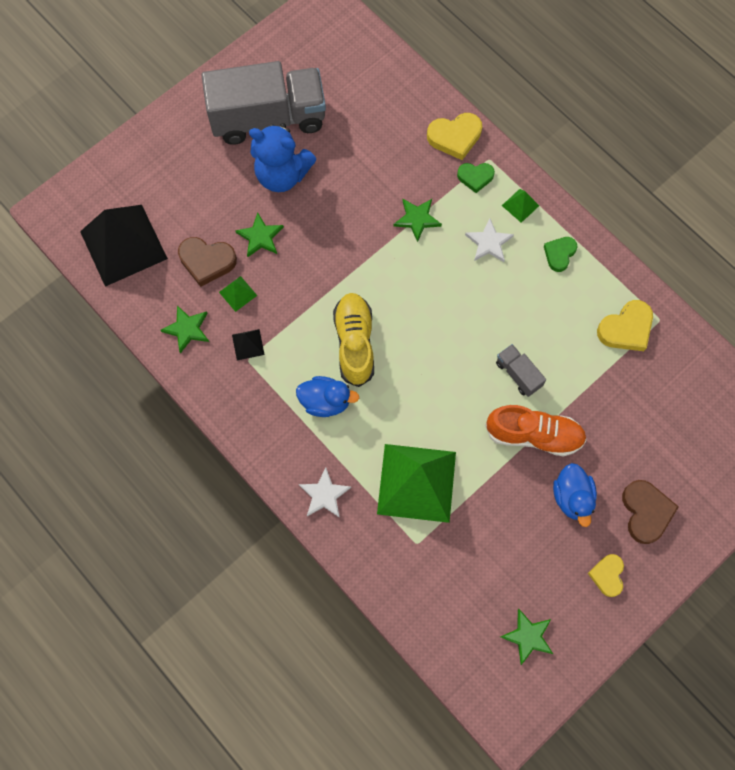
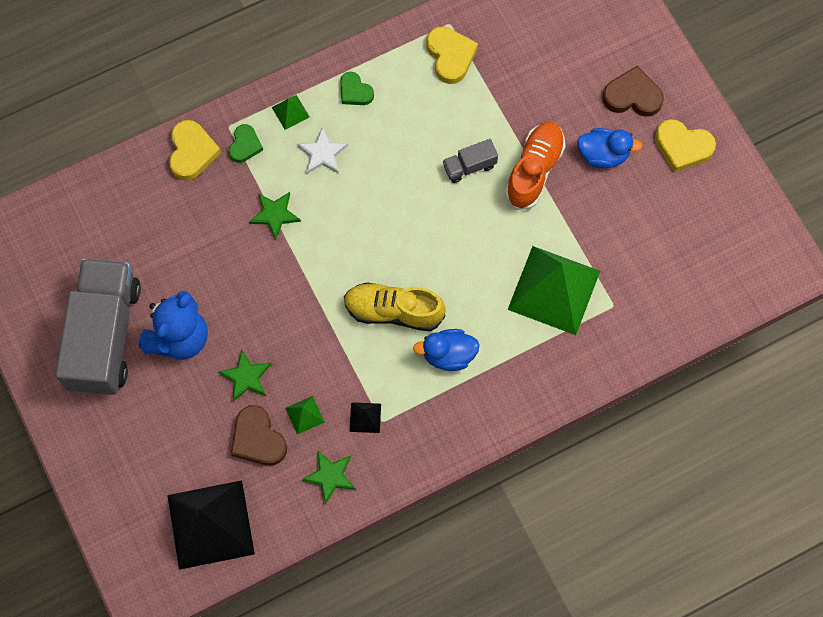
camera: 75 degrees left, 0 degrees up
(207, 261) = (258, 439): brown heart -> brown heart turned 120 degrees clockwise
(324, 494) = (544, 379): white star -> none
(325, 401) = (448, 355): blue duck -> blue duck turned 120 degrees counterclockwise
(528, 636) = (722, 231): green star -> none
(607, 575) = (682, 147): yellow heart -> yellow heart, size x1.53

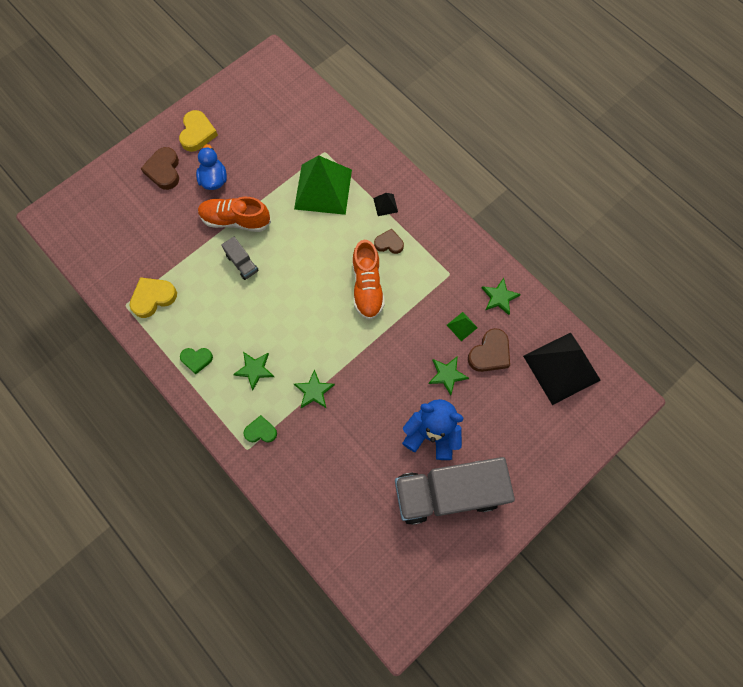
camera: 105 degrees left, 0 degrees up
(192, 152) = (276, 472): yellow heart -> none
(290, 112) = (224, 404): green pyramid -> none
(322, 153) = (254, 370): white star -> green star
(355, 91) = (196, 359): green heart -> green heart turned 60 degrees clockwise
(365, 417) = (450, 285): black pyramid -> black pyramid (385, 205)
(393, 311) = (367, 286): yellow shoe -> orange shoe
(448, 355) = (389, 243): blue duck -> brown heart

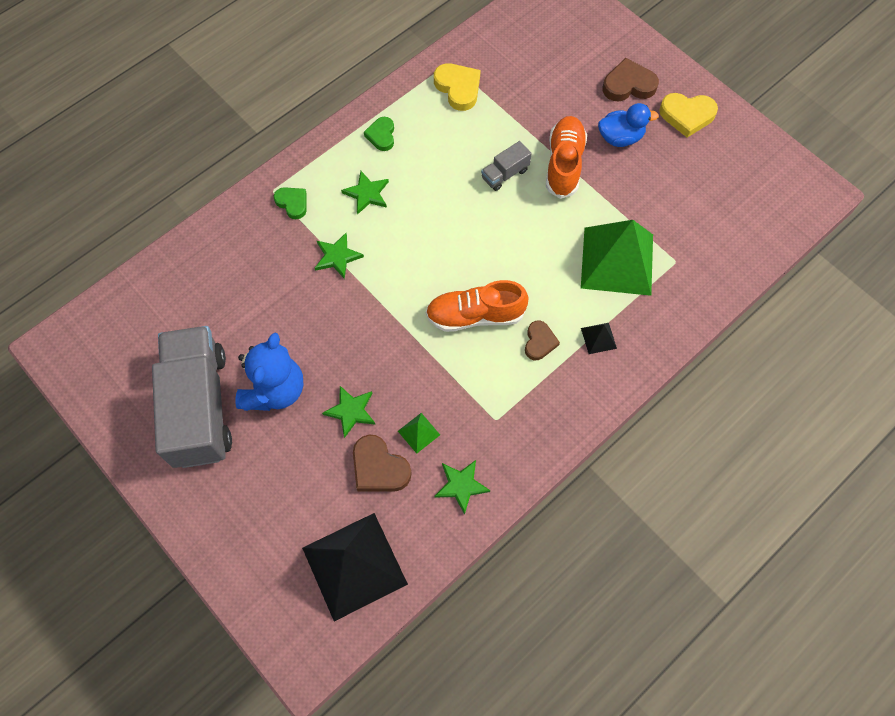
camera: 90 degrees right, 5 degrees down
(261, 431) = (292, 203): green heart -> green heart turned 45 degrees counterclockwise

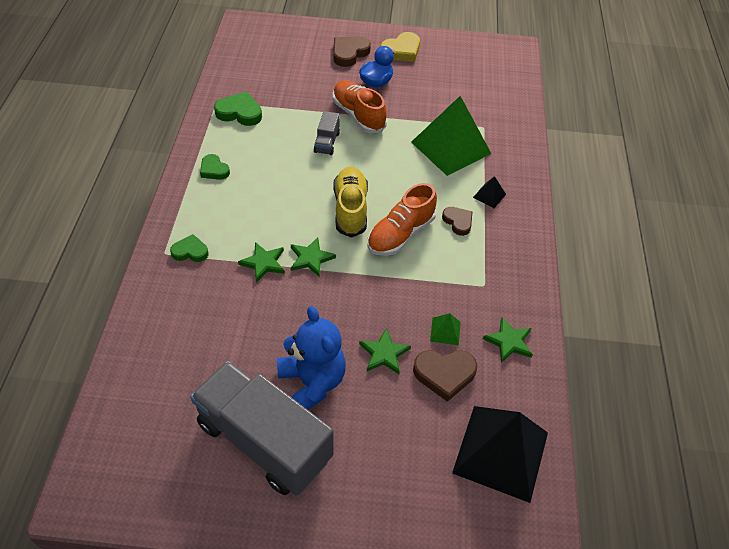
camera: 45 degrees left, 15 degrees down
(367, 194) = (242, 211): green star -> green star (311, 258)
(457, 258) = (350, 209): none -> yellow shoe
(458, 88) = (239, 112): yellow heart -> green heart

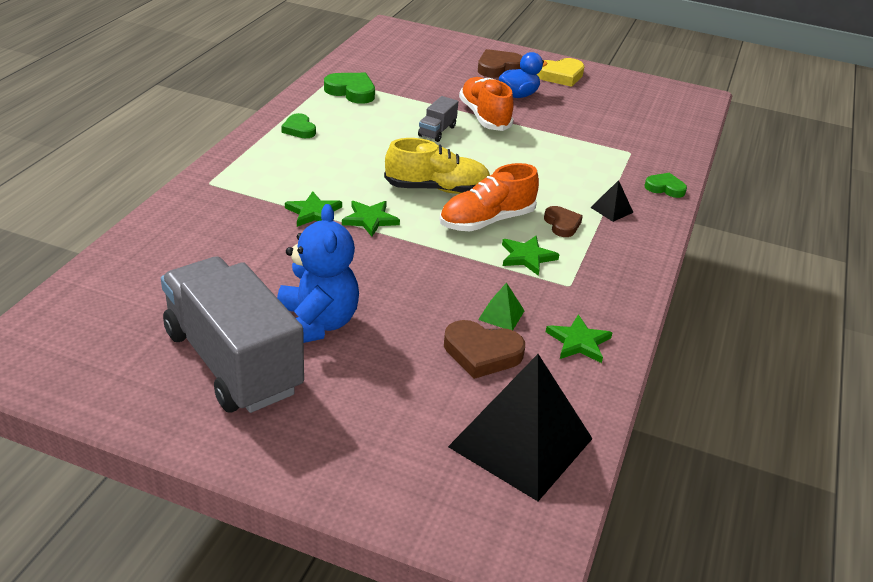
camera: 15 degrees right, 15 degrees down
(190, 251) = (237, 187): green heart -> green heart (665, 188)
(350, 209) = (437, 189): yellow shoe -> yellow shoe turned 75 degrees clockwise
(384, 353) = (416, 318): green star -> green star (527, 257)
(450, 147) = (582, 161): green pyramid -> none

